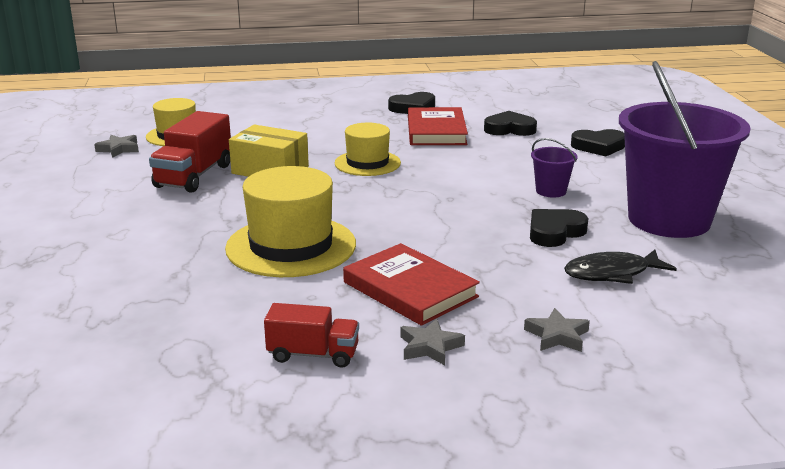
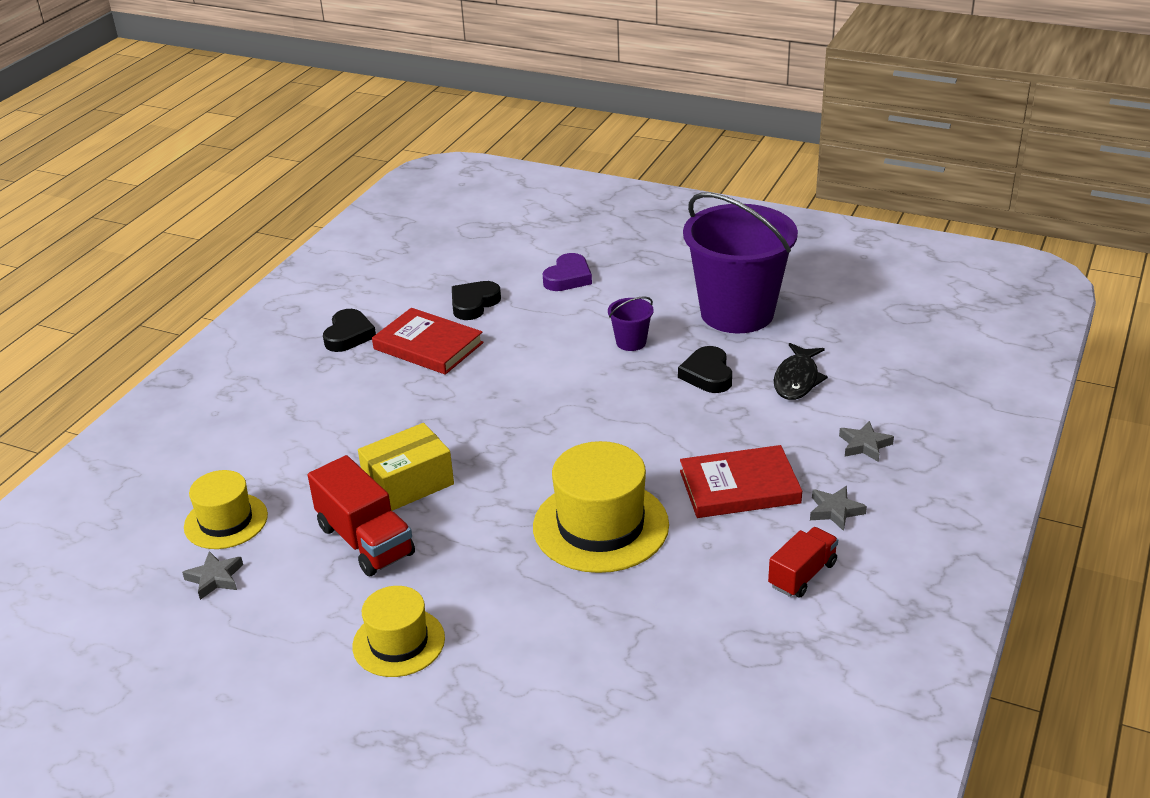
camera: 55 degrees left, 10 degrees up
(367, 163) = (460, 416): yellow hat -> yellow hat (398, 642)
(598, 147) = (568, 277): black heart -> purple heart

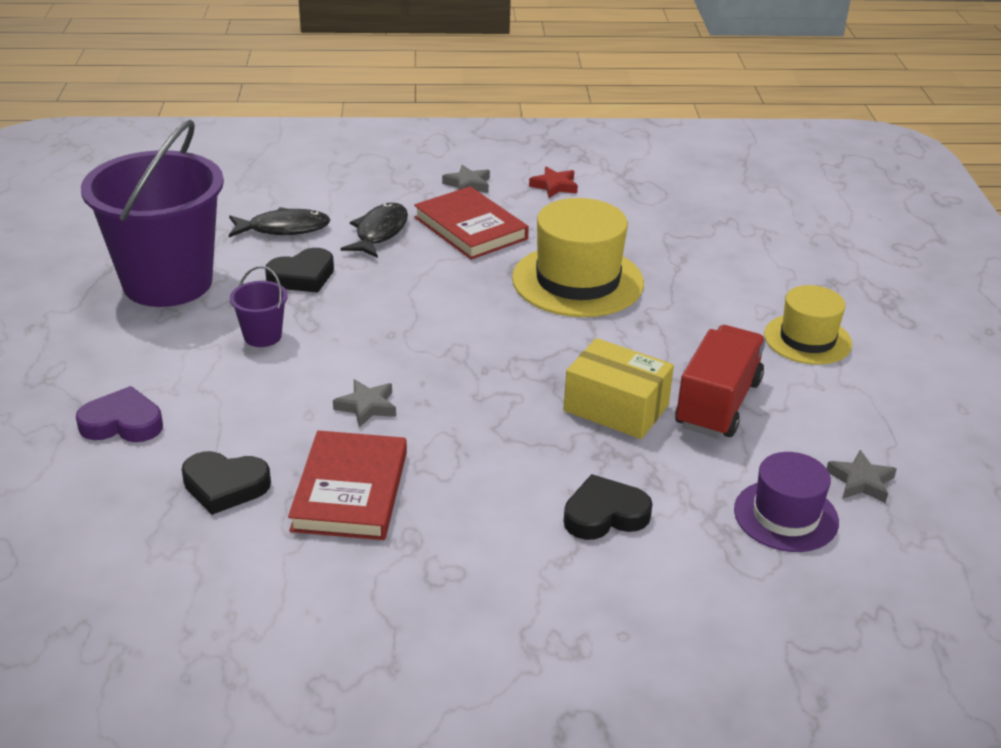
camera: 120 degrees left, 0 degrees up
(226, 521) = (786, 516): yellow hat -> purple hat
(349, 335) = (363, 581): black heart -> black heart (604, 515)
(761, 430) = (379, 232): none -> black fish
(802, 575) = (554, 186): red truck -> red star
(864, 445) = (369, 184): grey star -> grey star (367, 407)

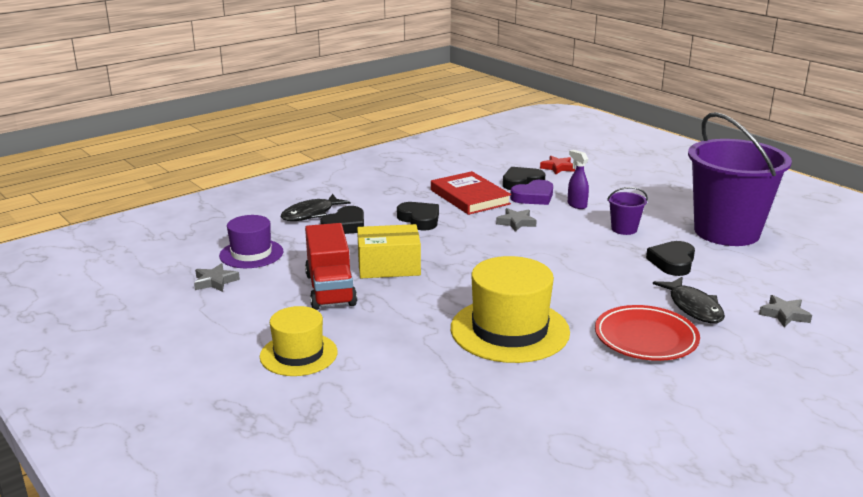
camera: 145 degrees right, 10 degrees down
(122, 423) = (604, 183): purple heart -> purple heart (533, 197)
(239, 400) = (576, 205): none -> purple spray bottle
(284, 228) = (750, 284): black fish -> black fish (311, 214)
(468, 184) = (722, 378): grey star -> grey star (784, 315)
(470, 228) = (646, 338): red book -> red plate
(484, 475) = (419, 219): none -> black heart
(554, 186) = (658, 413): red star -> red star (558, 168)

